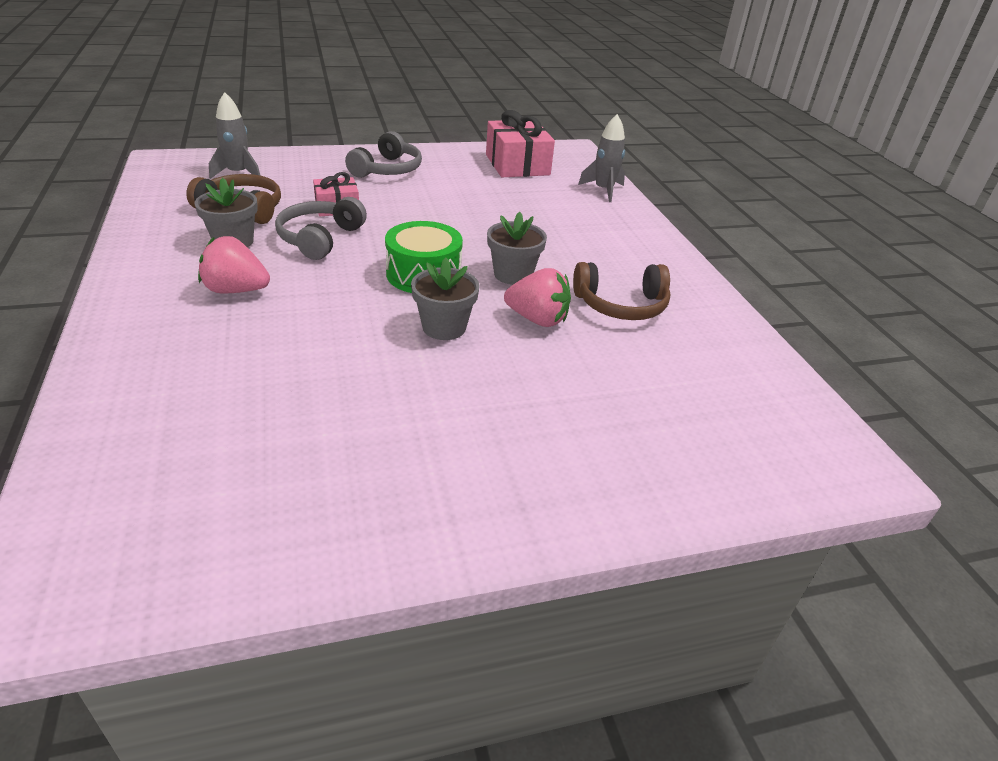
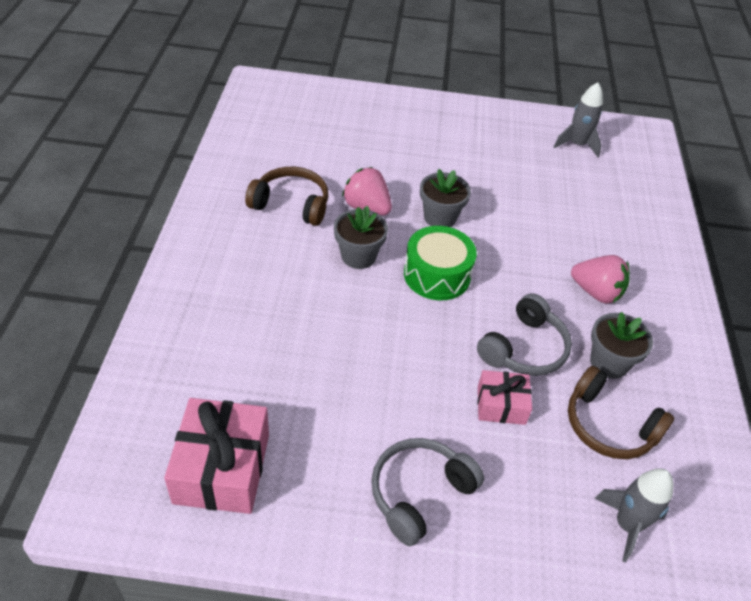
camera: 160 degrees left, 10 degrees up
(603, 190) = (154, 371): grey rocket -> grey rocket (577, 145)

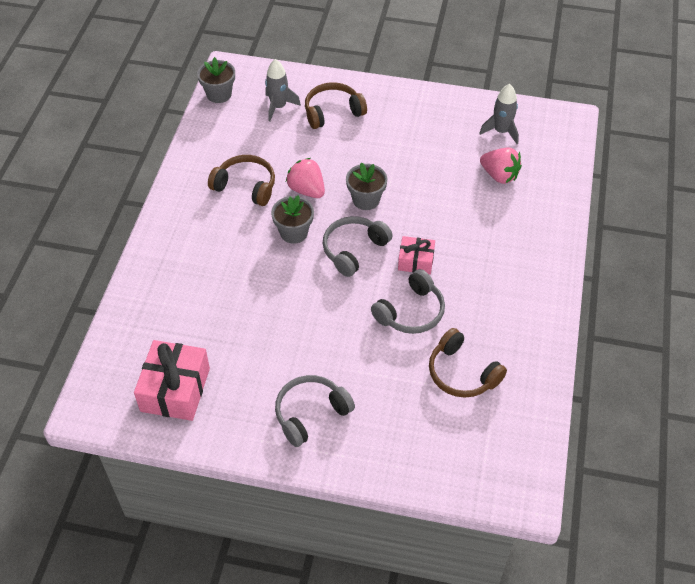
camera: 10 degrees right, 5 degrees up
(383, 125) = (333, 112): none -> brown headphones
(437, 275) = (354, 250): green drum -> grey headphones
(501, 405) = (383, 354): pink gift -> pink gift (416, 261)
(596, 292) = (481, 268): pink strawberry -> pink strawberry (499, 175)
(609, 363) = (475, 325): grey flower pot -> grey flower pot (219, 94)
(627, 525) = (455, 443): grey rocket -> grey rocket (278, 107)

